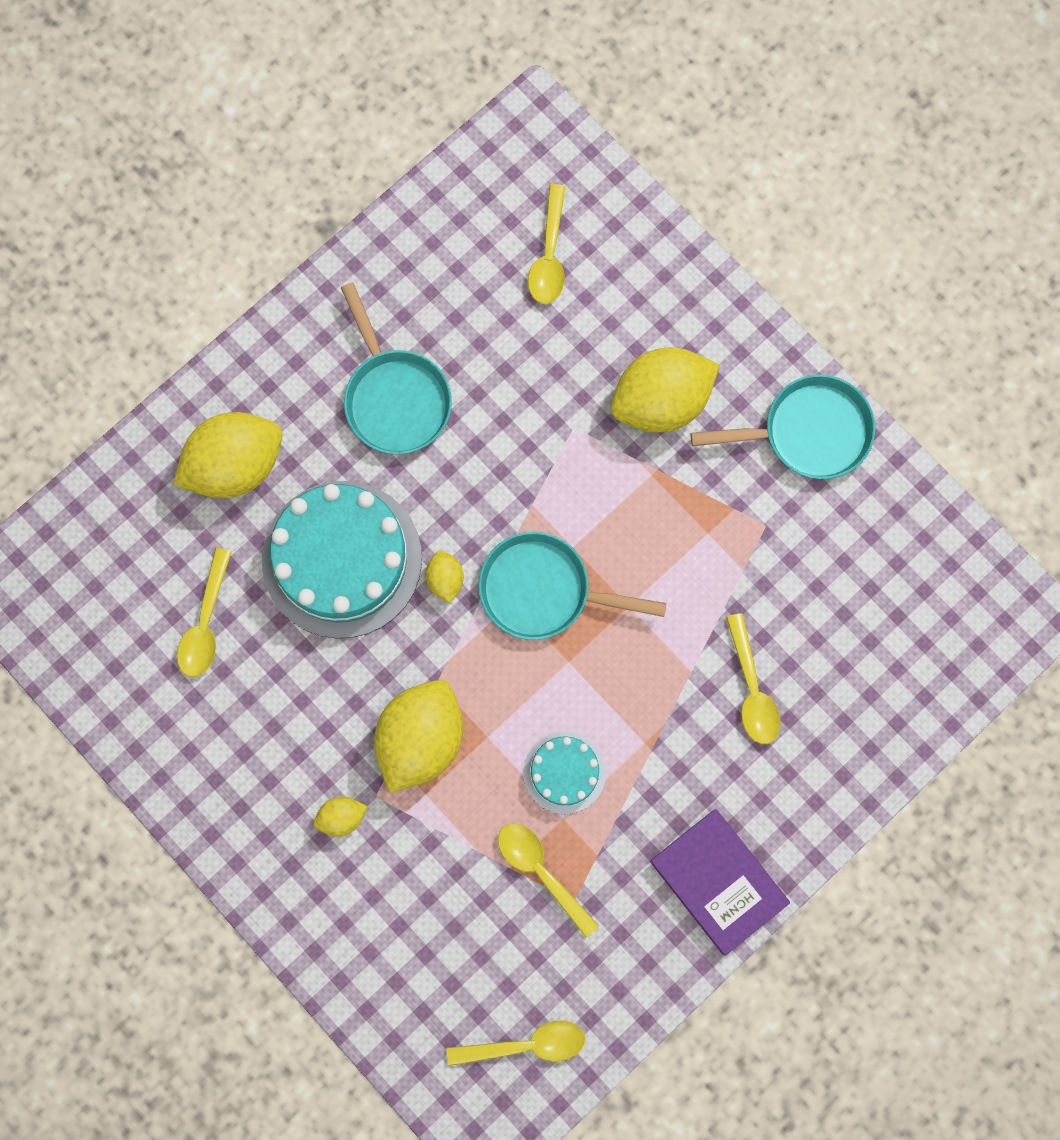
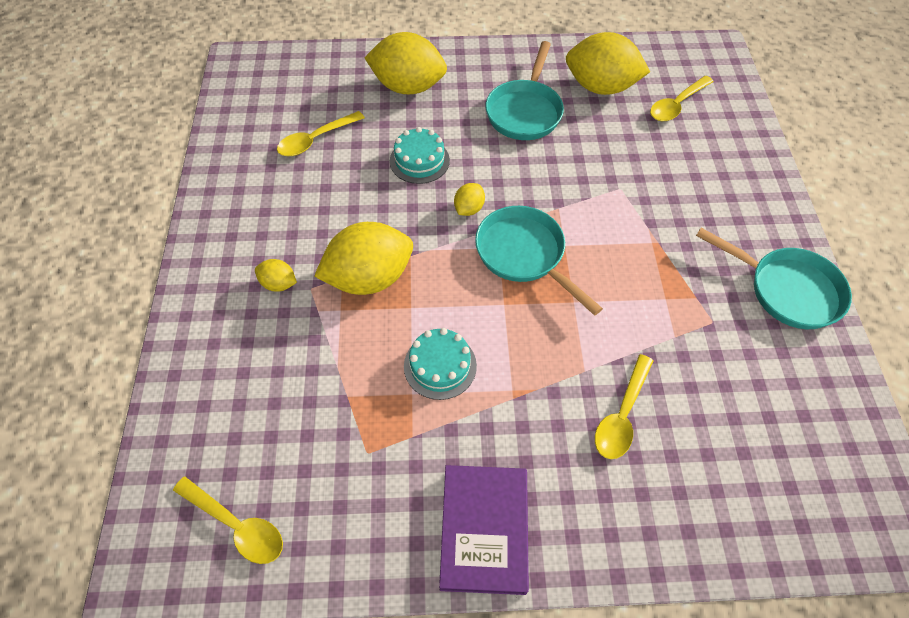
camera: 40 degrees right, 20 degrees down
(342, 559) = (419, 161): turquoise cake -> turquoise cake, size x0.50
(541, 871) = (364, 415): yellow spoon -> none
(661, 401) = (691, 210): yellow lemon -> yellow lemon (600, 87)

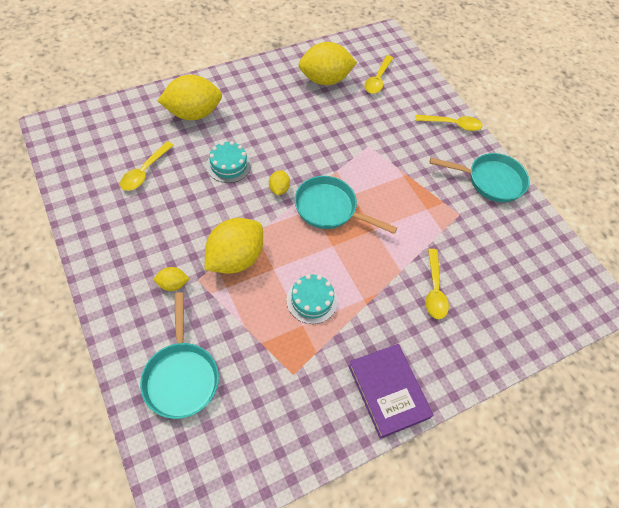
camera: 30 degrees left, 0 degrees up
(237, 525) = (231, 456): yellow spoon -> yellow spoon (452, 124)
(524, 112) = (283, 110): turquoise pan -> turquoise pan (181, 376)

